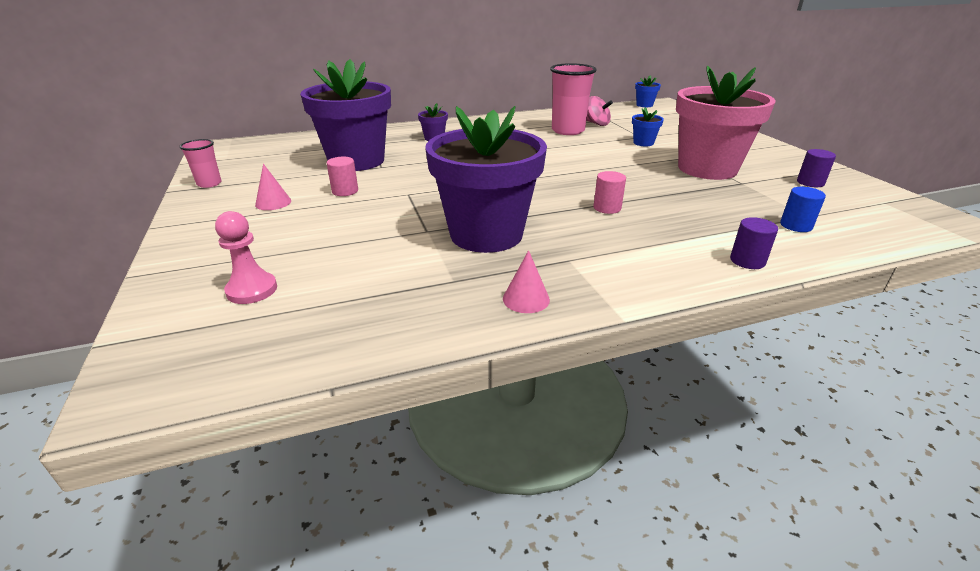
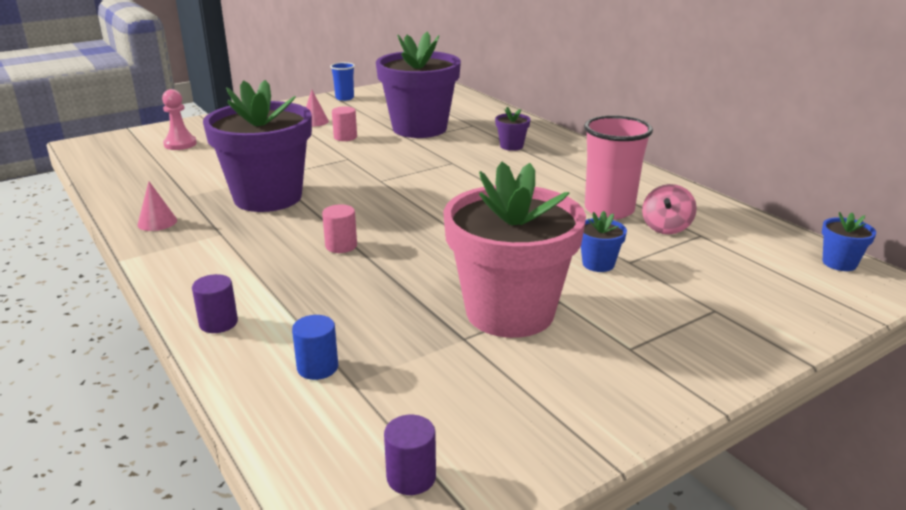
camera: 75 degrees right, 5 degrees down
(209, 184) = (344, 98): pink cup -> blue cup
(810, 183) = (497, 405): purple cylinder -> purple cylinder (411, 477)

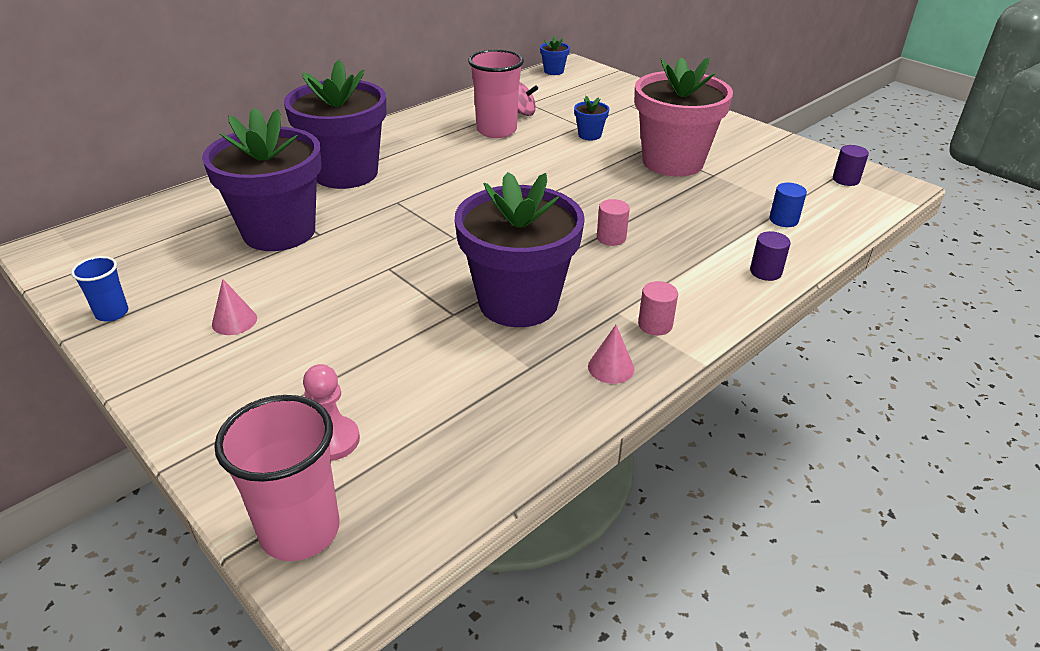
camera: 100 degrees left, 10 degrees up
(124, 139) = (300, 530): none -> pink cup
(345, 137) = (309, 282): pink cylinder -> pink cylinder (655, 325)
(511, 146) = (346, 173): purple flower pot -> purple flower pot, size x2.50

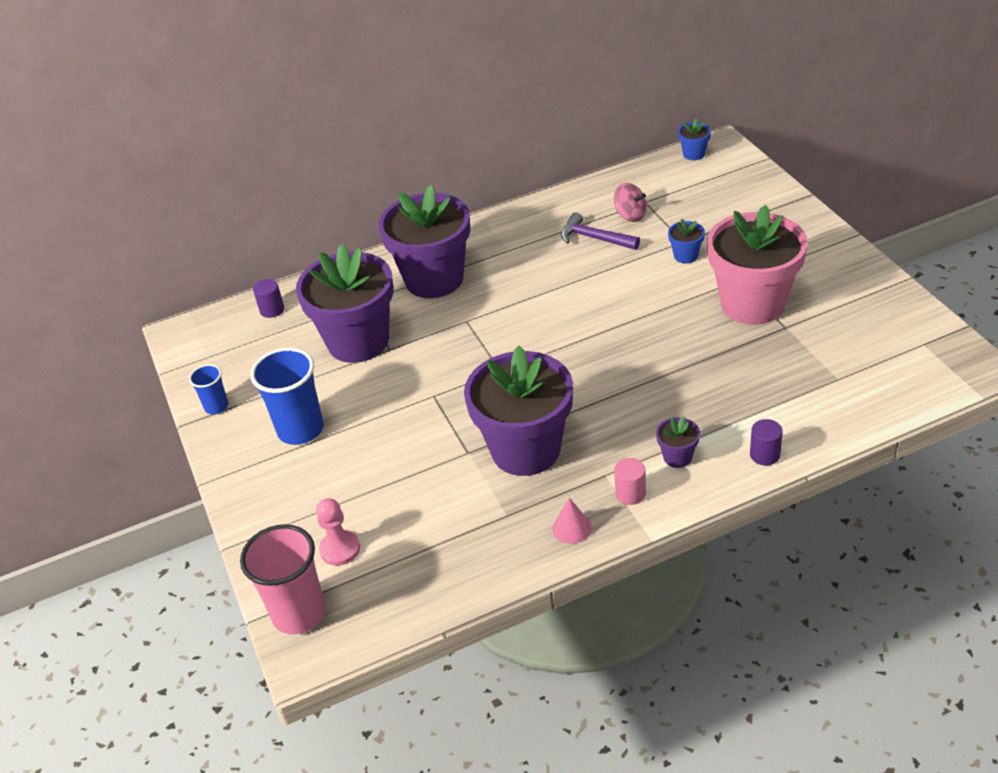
camera: 25 degrees right, 5 degrees up
(234, 321) = (300, 429): pink cone -> blue cup
(496, 130) = (594, 238): pink cup -> purple hammer
(611, 238) = (640, 392): pink cylinder -> none
(682, 286) = (677, 457): none -> purple flower pot
(783, 220) = (822, 396): blue cylinder -> none
(845, 180) = (926, 353): purple cylinder -> purple cylinder (272, 310)

